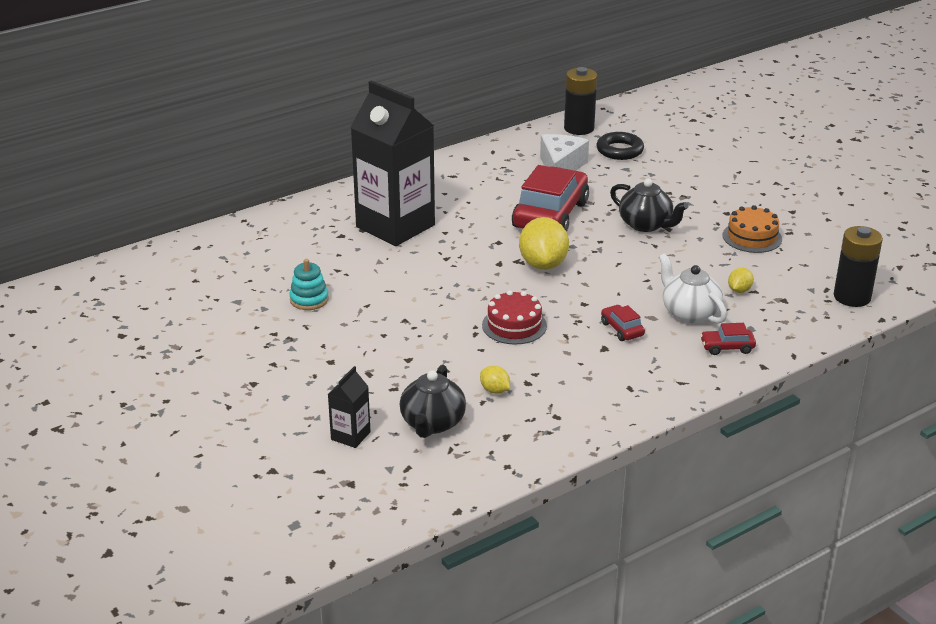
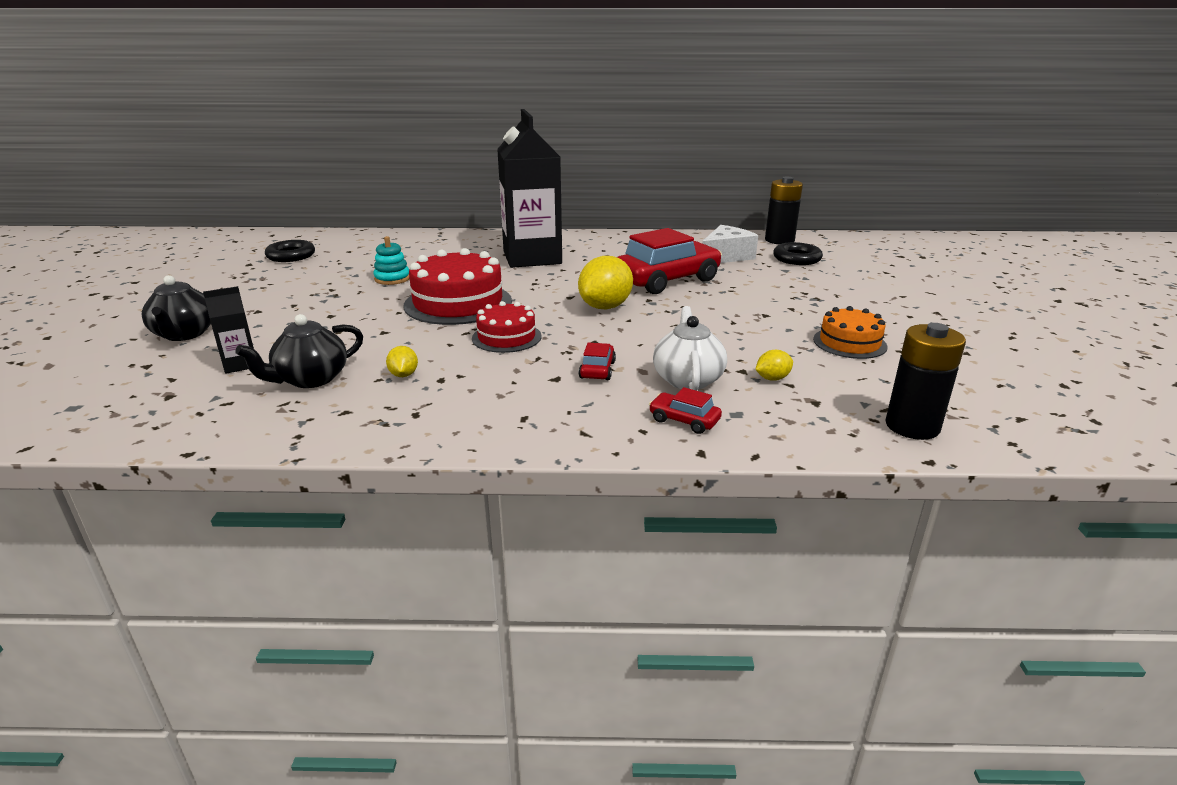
camera: 35 degrees right, 5 degrees down
(146, 308) = (291, 256): none -> black ring
(418, 305) = (458, 303): none -> red cake
(646, 225) = (746, 307): black teapot -> black teapot (184, 334)

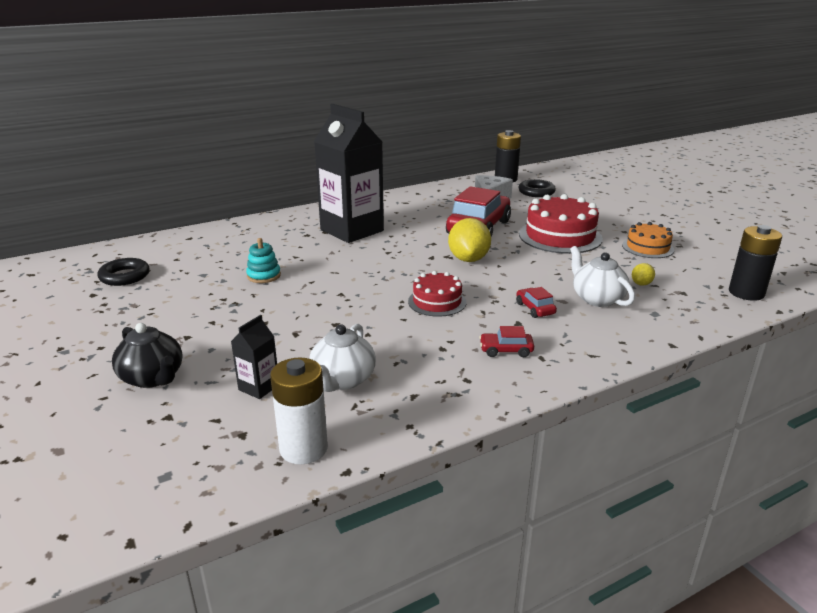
camera: 30 degrees left, 0 degrees up
(189, 423) = (303, 448): none -> white battery
(311, 379) = (342, 380): black teapot -> white teapot
(403, 375) = (410, 353): yellow lemon -> none
(458, 303) = (355, 283): red cake -> red cake (560, 236)
(684, 420) = (634, 327): red car -> red car (506, 350)

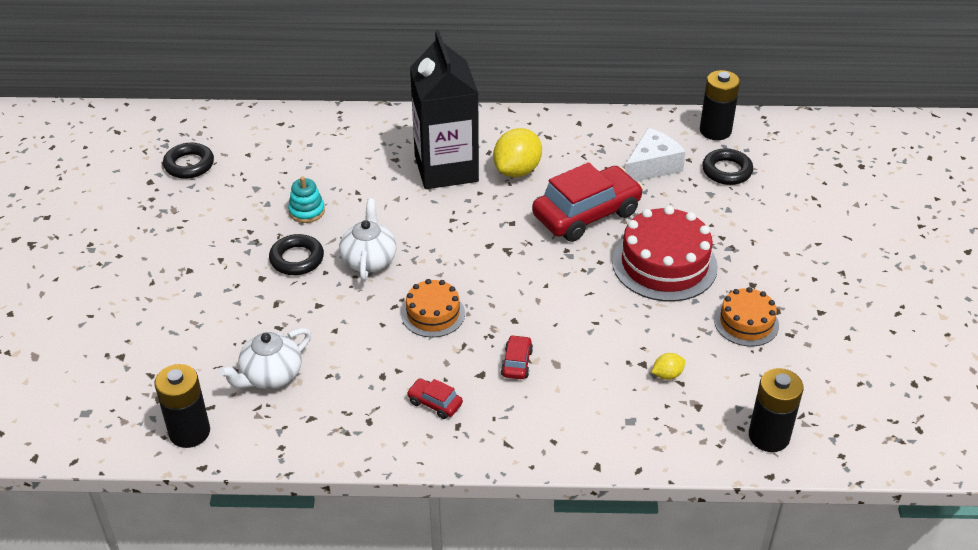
camera: 30 degrees right, 15 degrees up
(152, 378) = (135, 309): black teapot -> none
(259, 387) = (203, 355): black carton -> none
(285, 303) = (297, 259): none -> black ring
(303, 448) = (189, 432): white battery -> black battery
(437, 302) = (433, 314): red cake -> orange cake
(468, 259) = (524, 263): yellow lemon -> yellow lemon (517, 170)
(597, 299) = (594, 376): white teapot -> white teapot (369, 260)

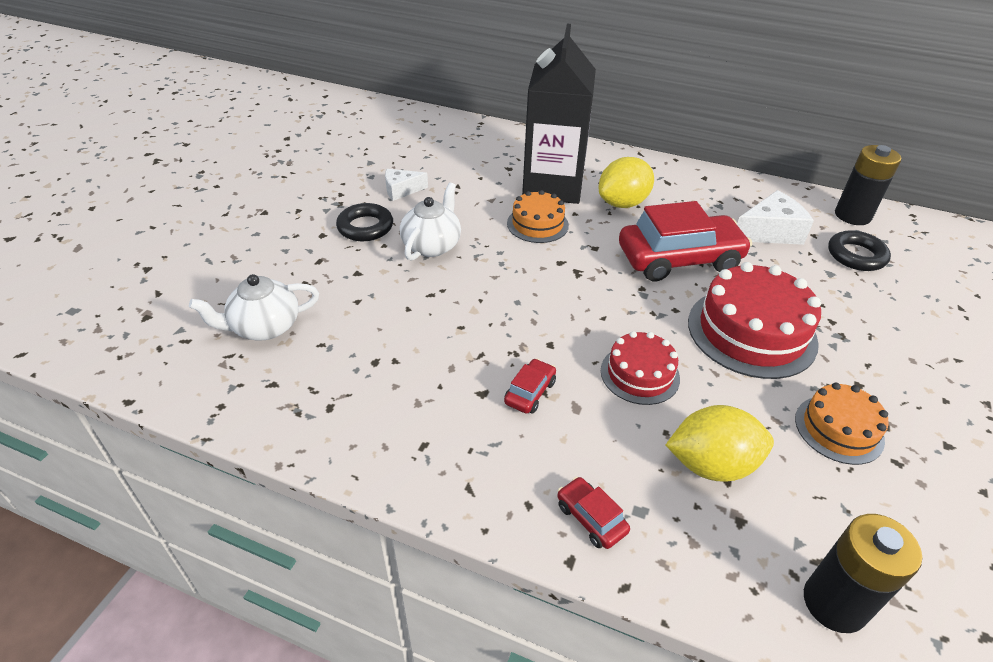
camera: 20 degrees right, 0 degrees up
(189, 165) = (327, 133): black ring -> none
(189, 432) = (146, 360): black battery -> none
(307, 211) = (401, 190): turquoise stacking toy -> white cheese
(433, 314) = (466, 313): orange cake -> orange cake (537, 224)
(435, 403) = (412, 410): red car -> red car (591, 518)
(593, 324) = (640, 374): none -> red cake
(667, 375) = (711, 464): yellow lemon -> yellow lemon, size x2.08

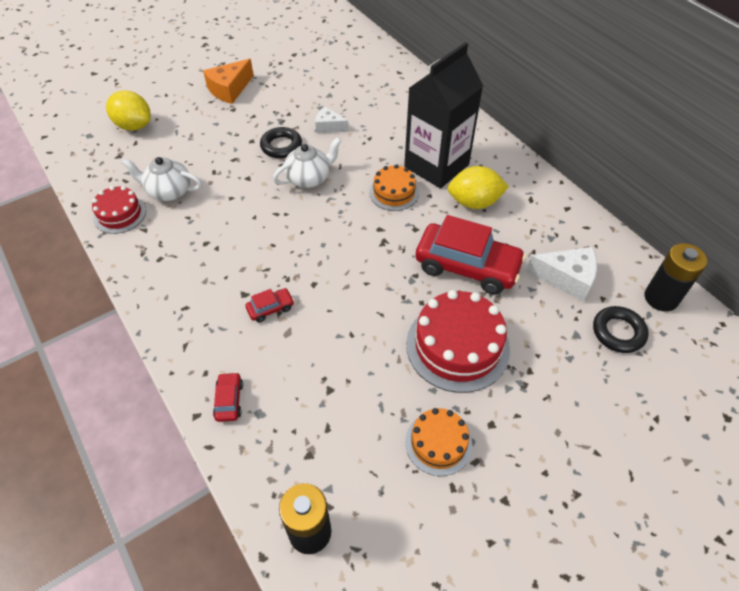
camera: 35 degrees right, 10 degrees up
(239, 194) = (230, 89): none -> orange cheese
(640, 374) = (348, 333): red cake -> red cake (120, 214)
(711, 464) = (329, 413): yellow lemon -> yellow lemon (134, 126)

